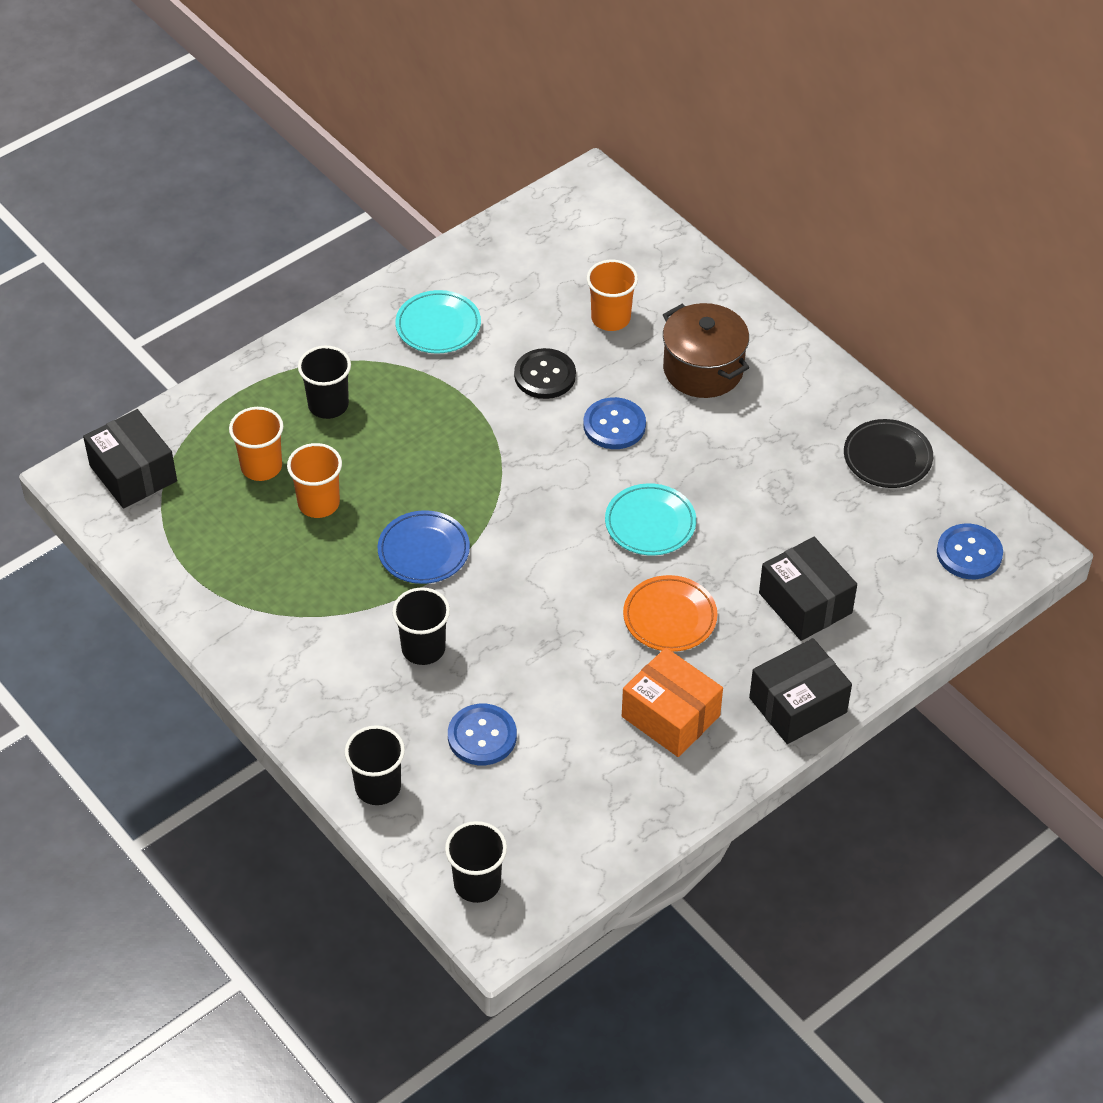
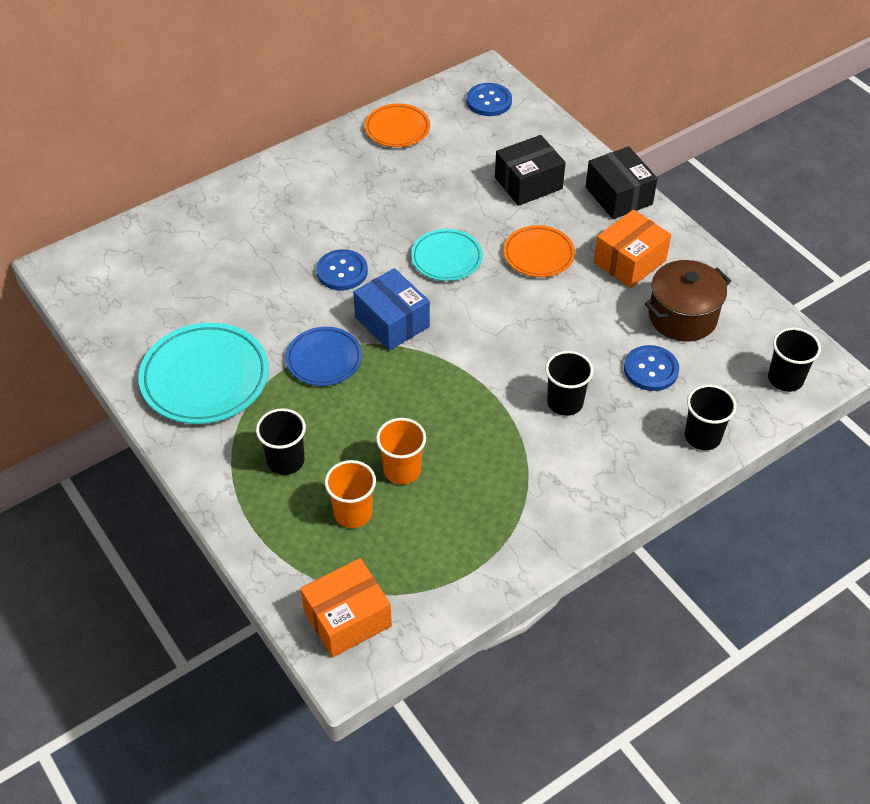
camera: 85 degrees left, 0 degrees up
(133, 473) = (347, 618): black box -> orange box
(423, 551) = (463, 398): blue plate -> blue plate (324, 359)
(438, 326) = (205, 378): turquoise plate -> turquoise plate, size x1.67
(537, 478) = (392, 322): none -> blue box
(545, 375) = (279, 310): black button -> none
(610, 318) = (223, 265): orange cup -> none
(703, 369) = (292, 216): brown pot -> brown pot (682, 317)
(887, 457) = (397, 129): black plate -> orange plate

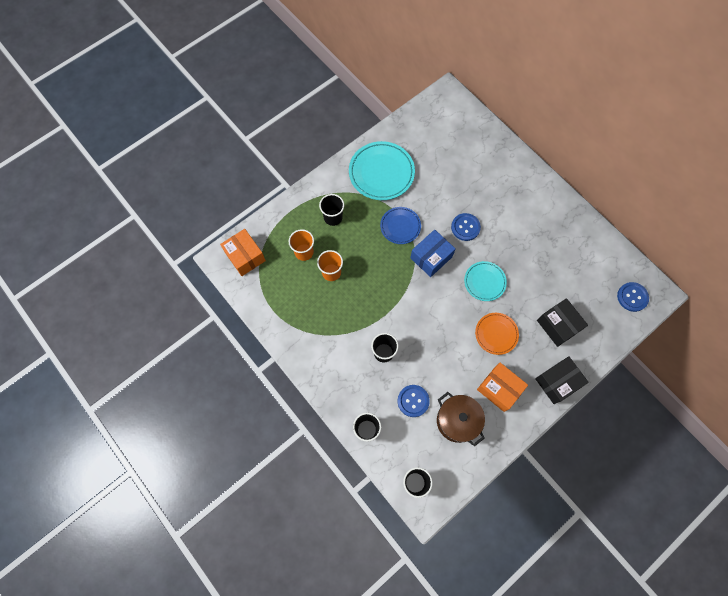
camera: 85 degrees right, 20 degrees up
(397, 129) = (592, 244): orange plate -> none

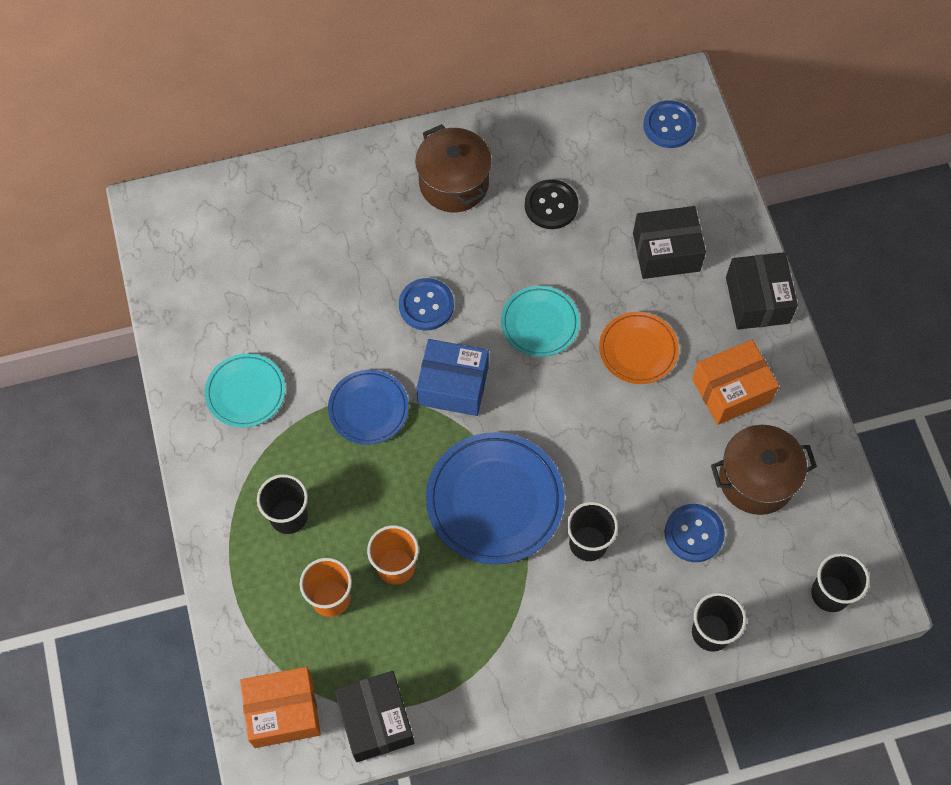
camera: 65 degrees left, 5 degrees down
(257, 296) = (376, 720): none -> black box
(381, 173) = (246, 392): turquoise plate -> turquoise plate, size x0.60
(383, 301) = (495, 500): none -> blue plate
(431, 257) = (453, 385): blue box -> blue box turned 60 degrees counterclockwise
(536, 211) = (454, 183): none -> brown pot
(551, 260) = (551, 205): none -> black button

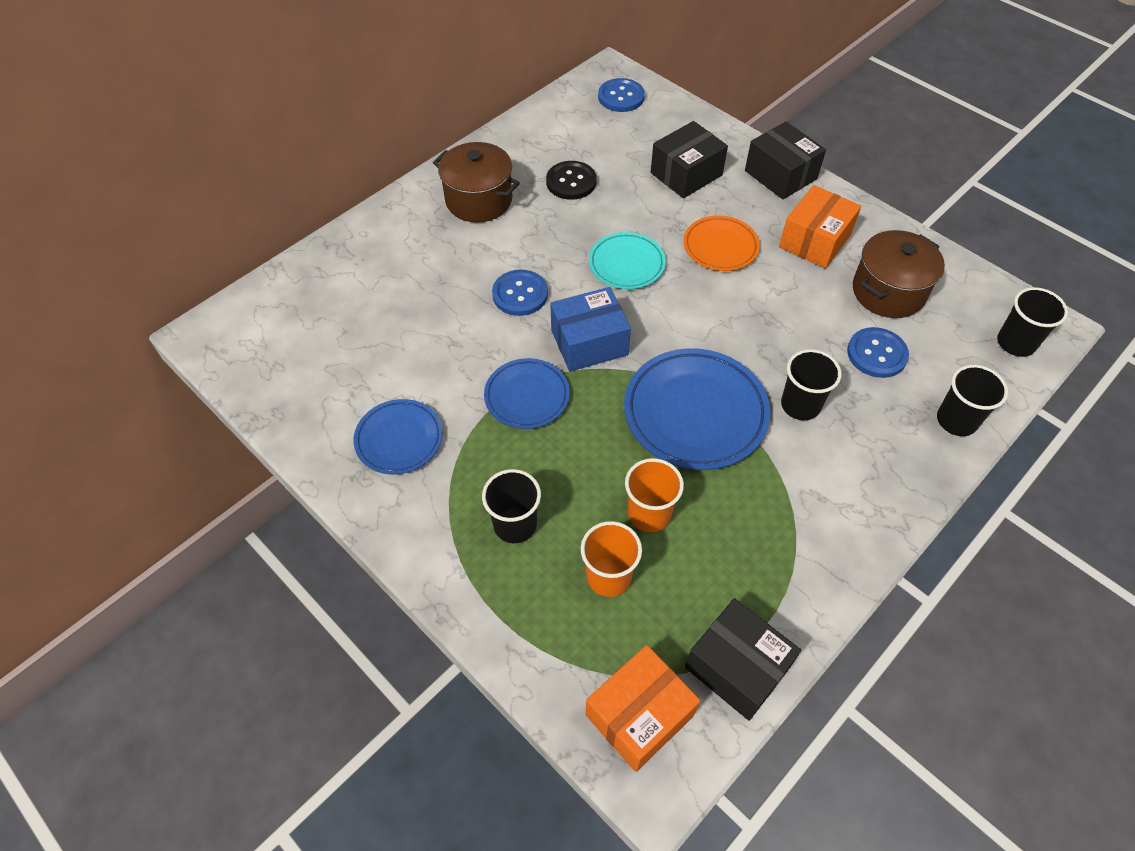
camera: 30 degrees left, 10 degrees down
(246, 392) = (399, 439): turquoise plate -> blue plate

